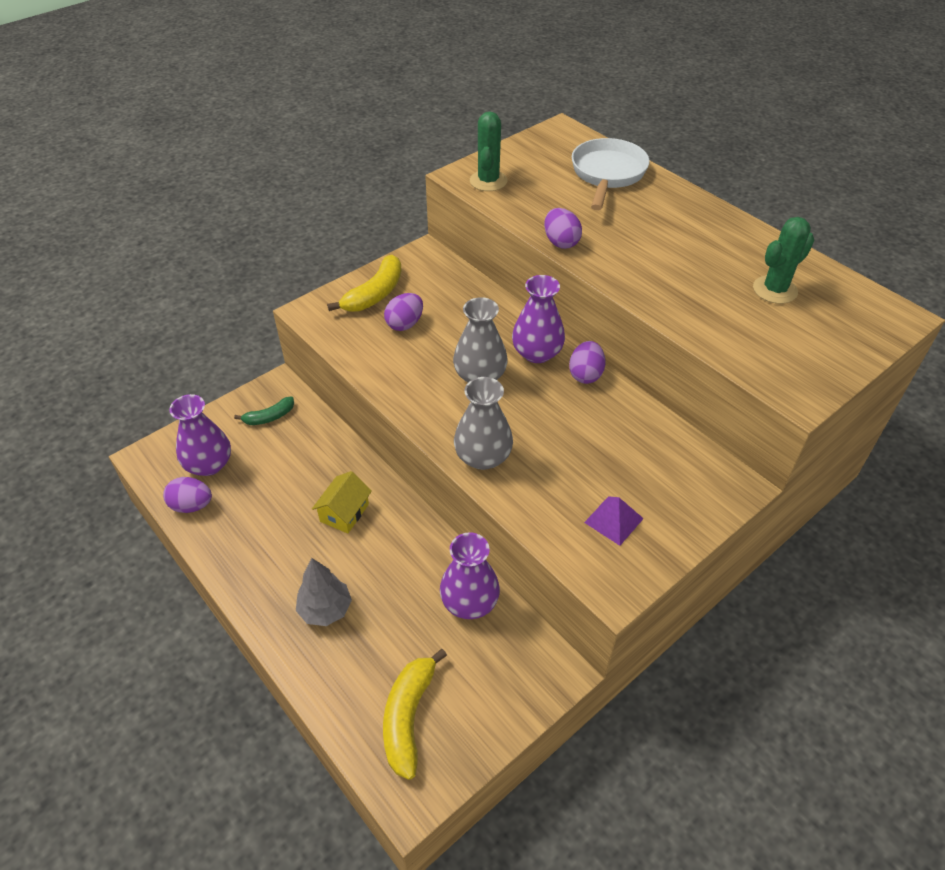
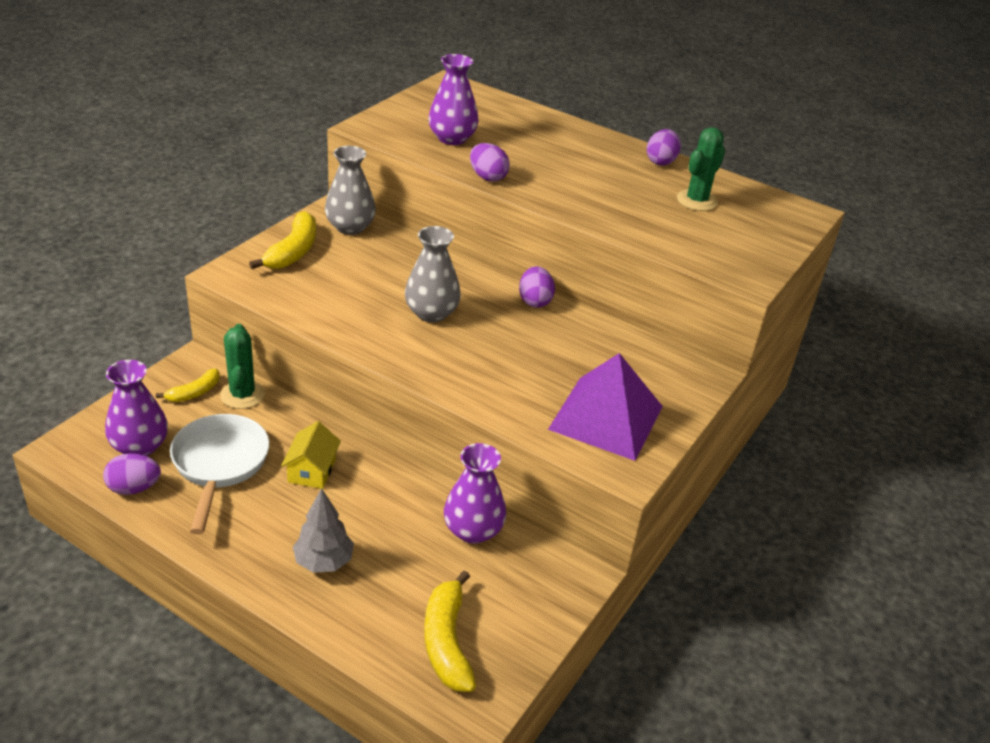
camera: 20 degrees left, 10 degrees down
(269, 417) = (194, 392): green banana -> yellow banana
(405, 324) = (336, 275): purple egg -> purple egg (661, 161)
(483, 457) = (461, 381): grey vase -> grey vase (350, 227)
(488, 181) = (394, 131): green cactus -> green cactus (242, 395)
(537, 353) = (480, 287): purple vase -> purple vase (452, 138)
(607, 174) = (509, 119): white pan -> white pan (219, 465)
(614, 520) = (606, 417): purple pyramid -> purple pyramid, size x2.15

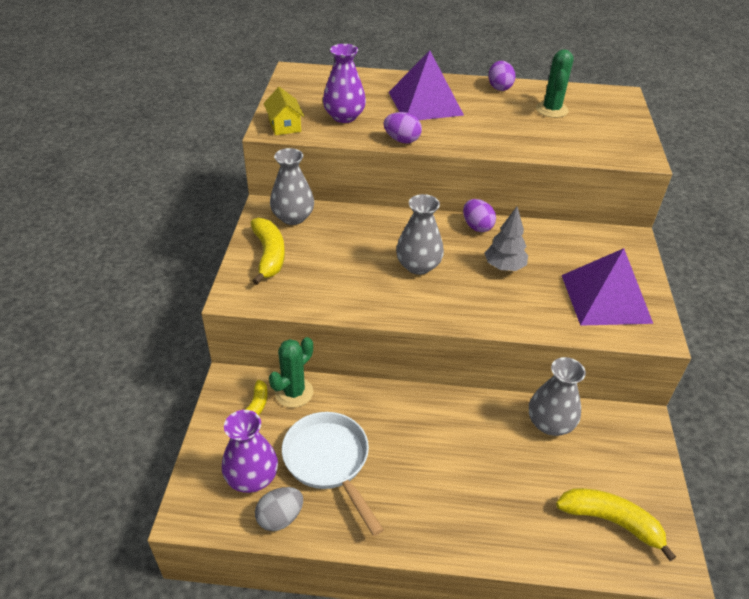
camera: 25 degrees left, 5 degrees up
(134, 488) = (280, 518): purple egg -> grey egg
(242, 395) = (294, 392): green cactus -> green cactus turned 75 degrees clockwise
(312, 470) = (401, 431): yellow house -> yellow house (284, 125)
(324, 562) = (476, 504): grey tree -> grey tree (504, 267)
(447, 642) = (611, 521): yellow banana -> yellow banana turned 150 degrees clockwise
(473, 530) = (550, 423): purple vase -> grey vase
(555, 151) = (425, 103): none -> purple pyramid

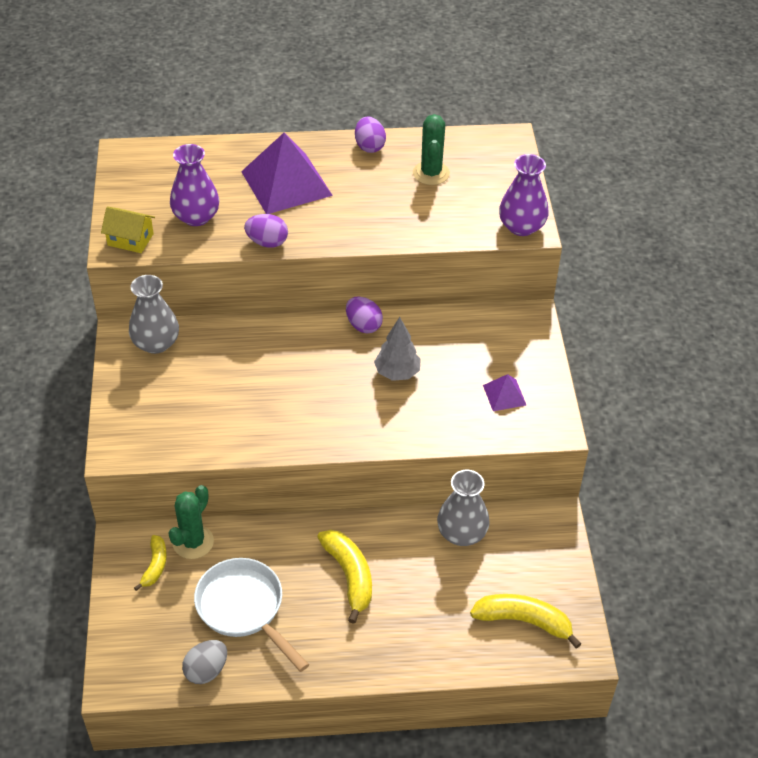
camera: 10 degrees left, 5 degrees up
(252, 477) = (169, 637): purple vase -> purple vase (521, 226)
(269, 255) = (140, 396): yellow banana -> yellow banana (349, 576)
(284, 125) = (130, 239): yellow house -> yellow house turned 45 degrees counterclockwise
(418, 266) = (305, 385): grey vase -> none
(605, 298) = (504, 395): purple pyramid -> purple pyramid, size x0.47

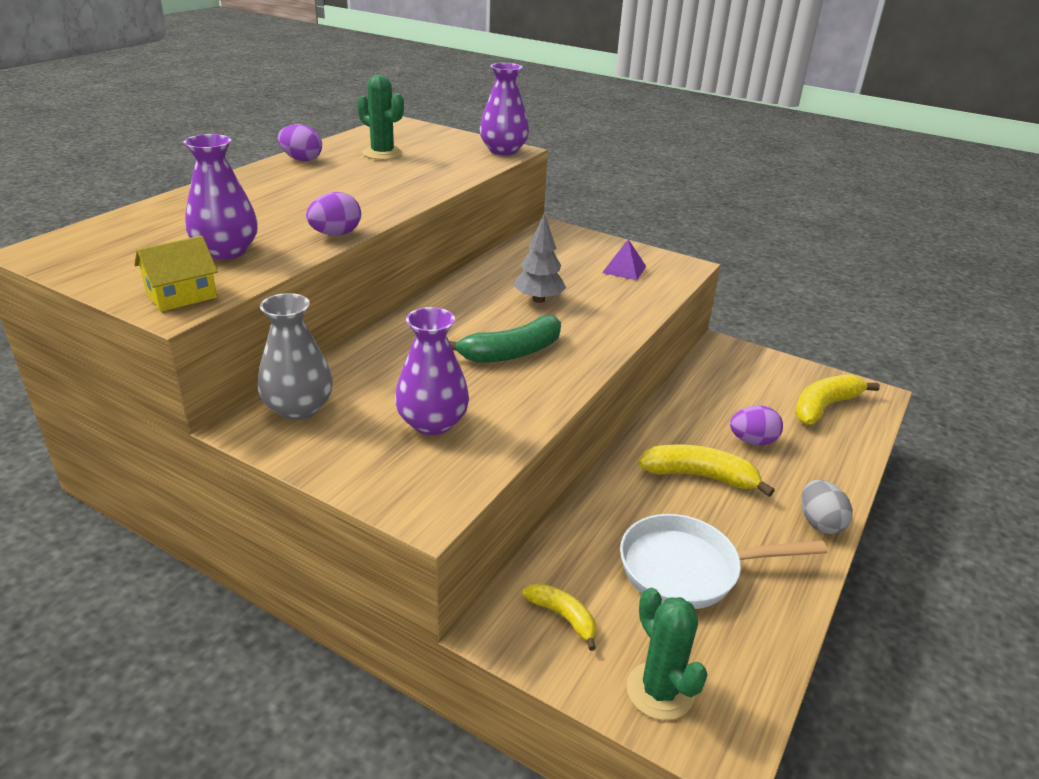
camera: 55 degrees left, 15 degrees down
(193, 407) = (432, 423): none -> purple vase
(193, 542) = (556, 567): green cactus -> green cactus (659, 691)
(206, 670) = (760, 644): grey egg -> grey egg (819, 523)
(286, 183) = (273, 200): purple pyramid -> none
(307, 398) = (511, 353): none -> green banana
(363, 325) = (458, 291): purple egg -> purple egg (752, 441)
(461, 533) = (701, 394): grey vase -> none

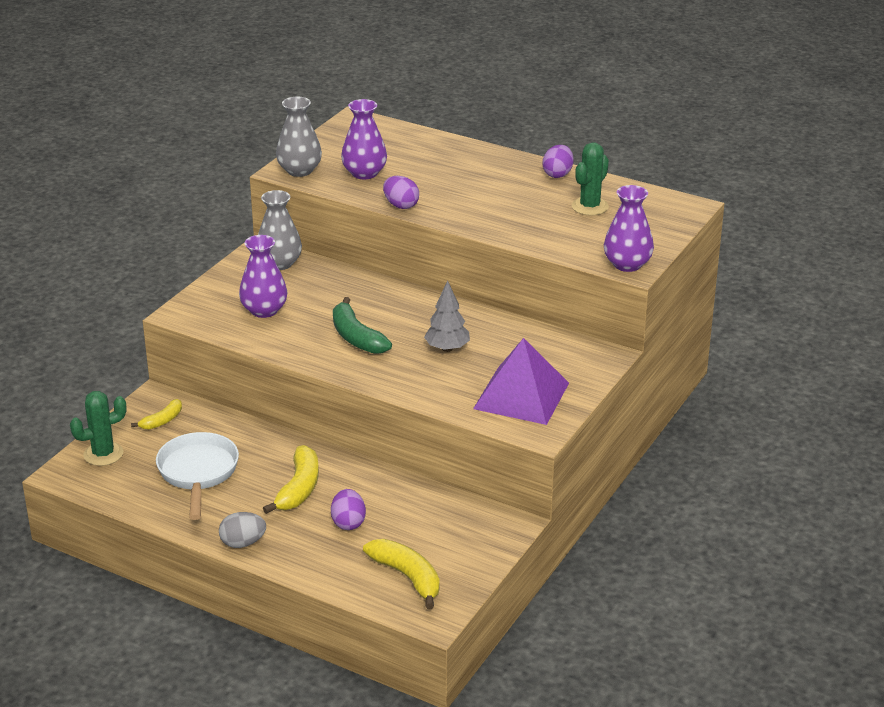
camera: 90 degrees right, 0 degrees up
(181, 295) = (299, 170): yellow house -> grey vase
(624, 269) = (521, 395): purple pyramid -> purple pyramid, size x2.15

